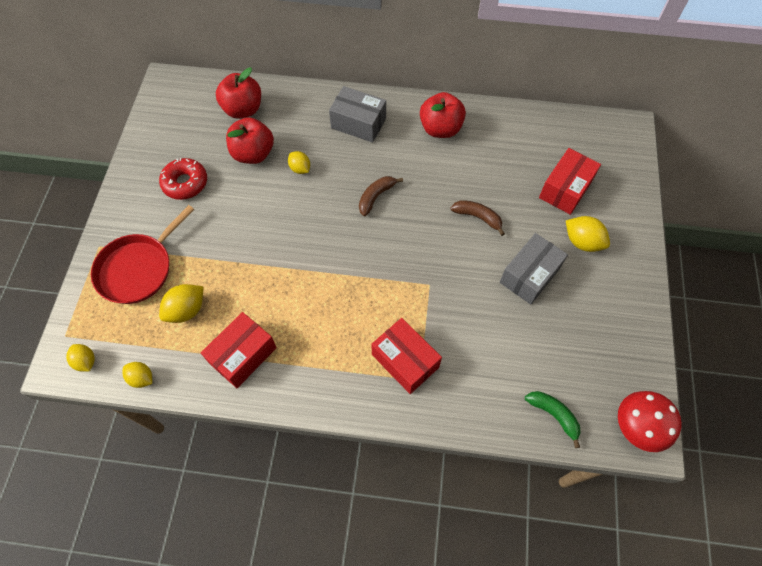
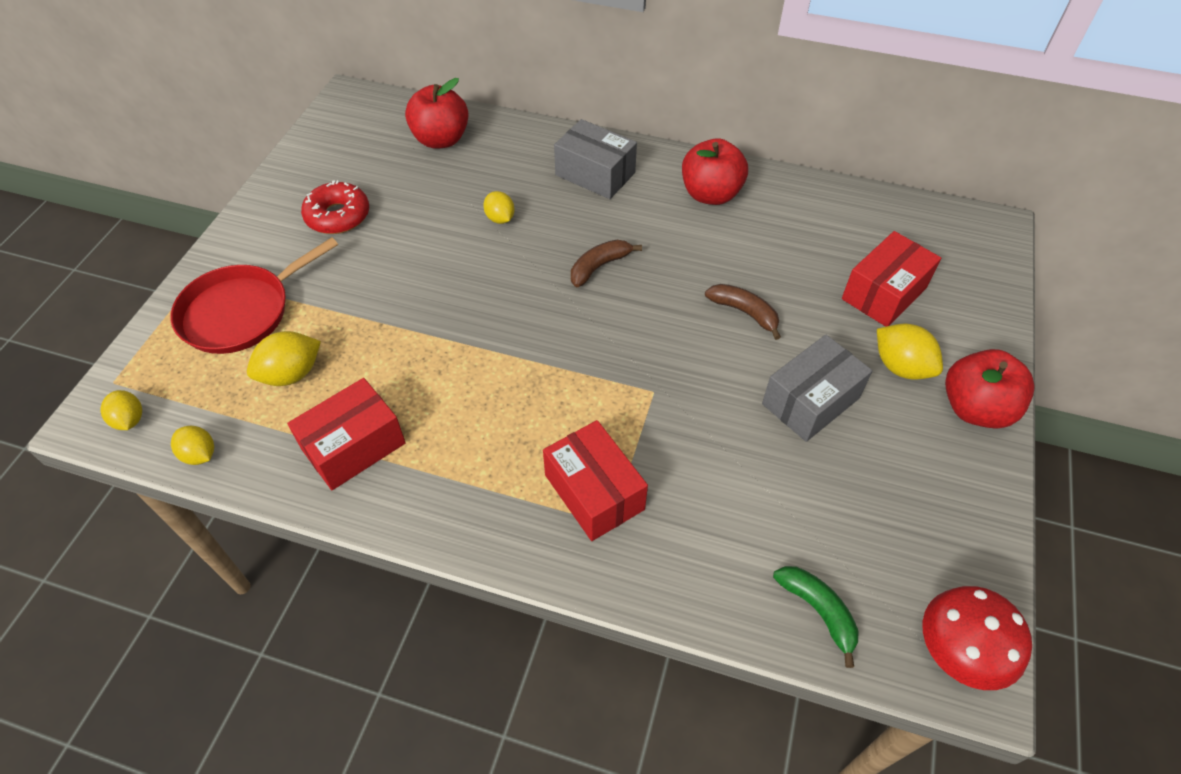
camera: 10 degrees right, 10 degrees down
(253, 154) = (440, 193): red apple -> red apple (975, 409)

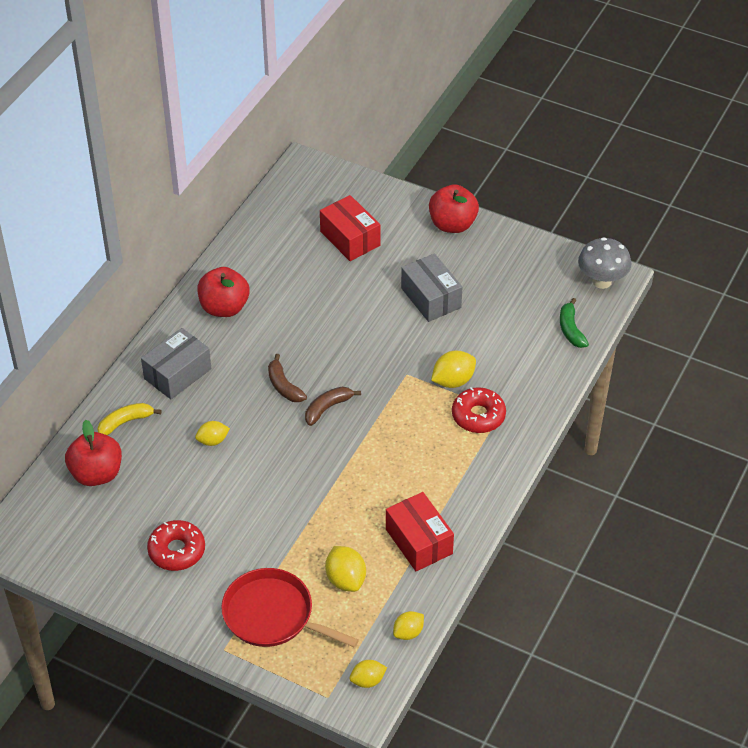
camera: 80 degrees left, 5 degrees down
(241, 312) = (273, 615): red pan -> red pan turned 150 degrees clockwise
(515, 147) = (125, 422): none -> yellow banana
(594, 492) = (478, 416): red box -> red donut
(744, 312) = (349, 313): brown banana -> brown banana (327, 408)
(818, 611) = (571, 329): green banana -> green banana turned 75 degrees counterclockwise
(901, 367) = (413, 248): yellow lemon -> yellow lemon (453, 381)
(955, 654) = (602, 281): red mushroom -> grey mushroom

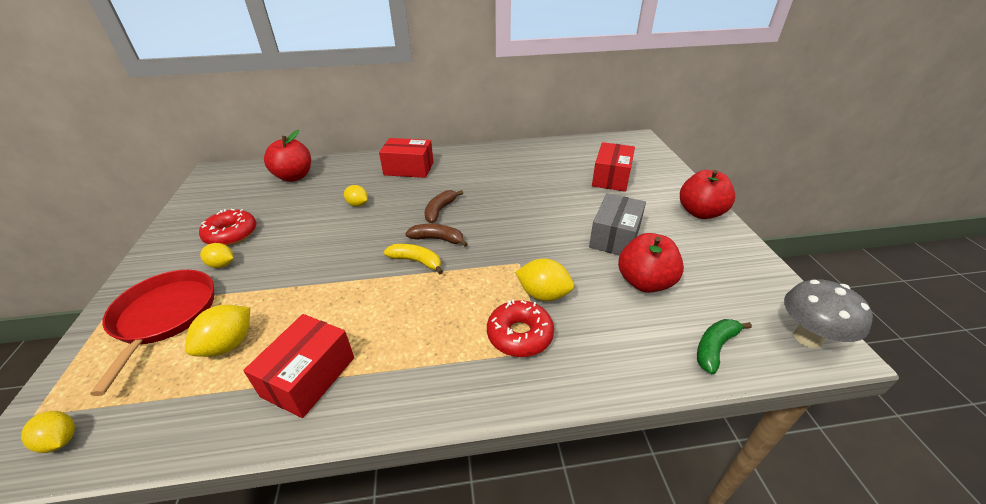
camera: 55 degrees right, 10 degrees down
(125, 422) = (349, 169): yellow banana -> yellow banana (416, 261)
(177, 374) = (409, 169): grey box -> red box
(224, 307) = (484, 161): red apple -> red apple (645, 282)
(408, 632) = (152, 441): yellow lemon -> yellow lemon (222, 265)

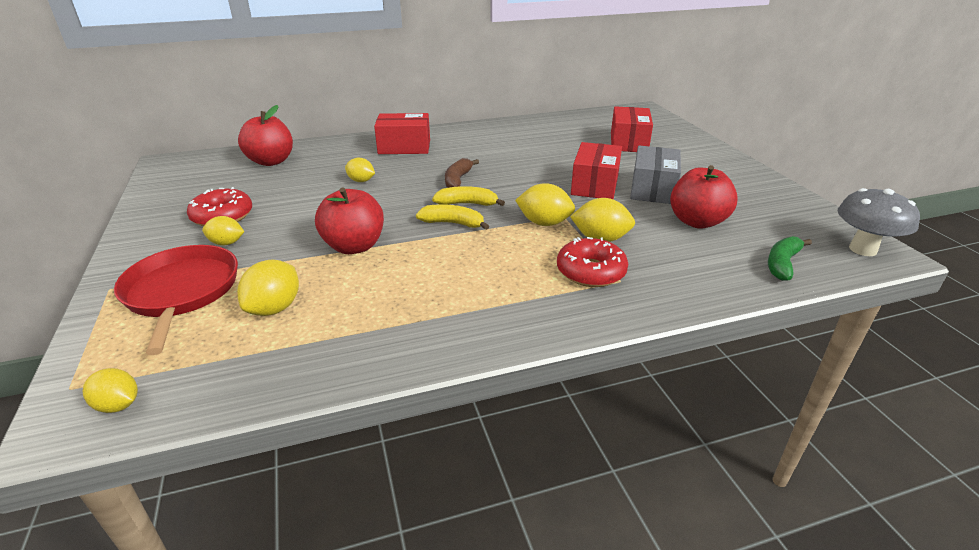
camera: 10 degrees left, 5 degrees down
(309, 376) = (382, 324): red box -> red box (594, 185)
(437, 239) = (467, 204): brown banana -> yellow banana
(498, 269) = (544, 223): none -> yellow lemon
(700, 212) = (729, 165): red apple -> red apple (354, 246)

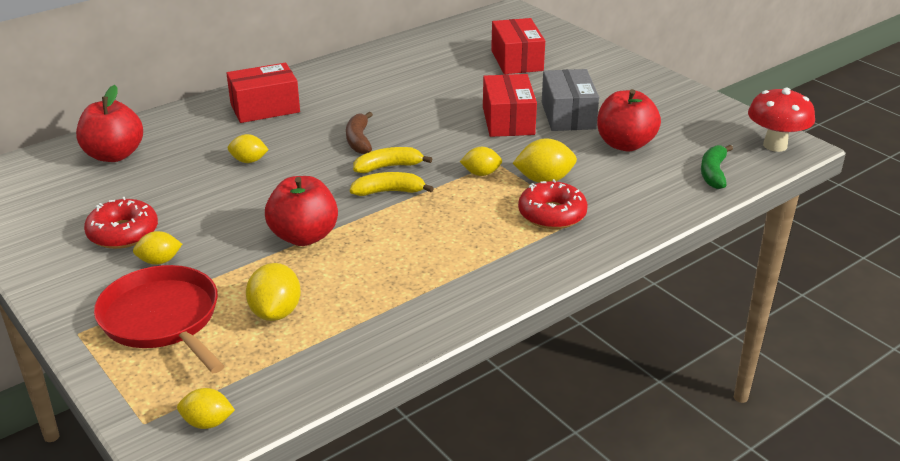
camera: 20 degrees left, 0 degrees up
(544, 223) = (481, 173): yellow lemon -> yellow lemon, size x0.66
(862, 249) = (775, 145): grey mushroom -> red mushroom

